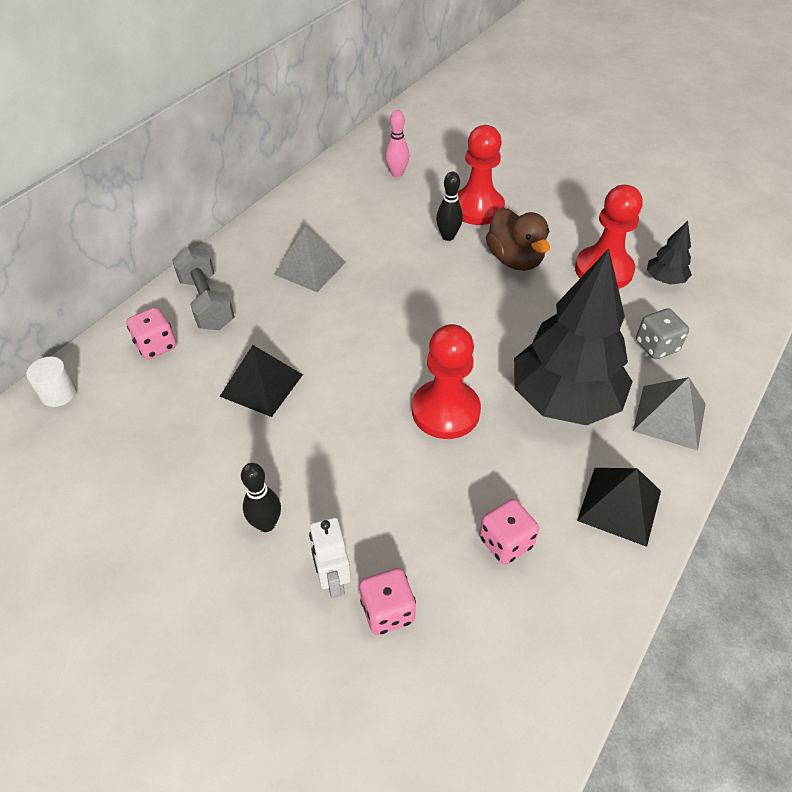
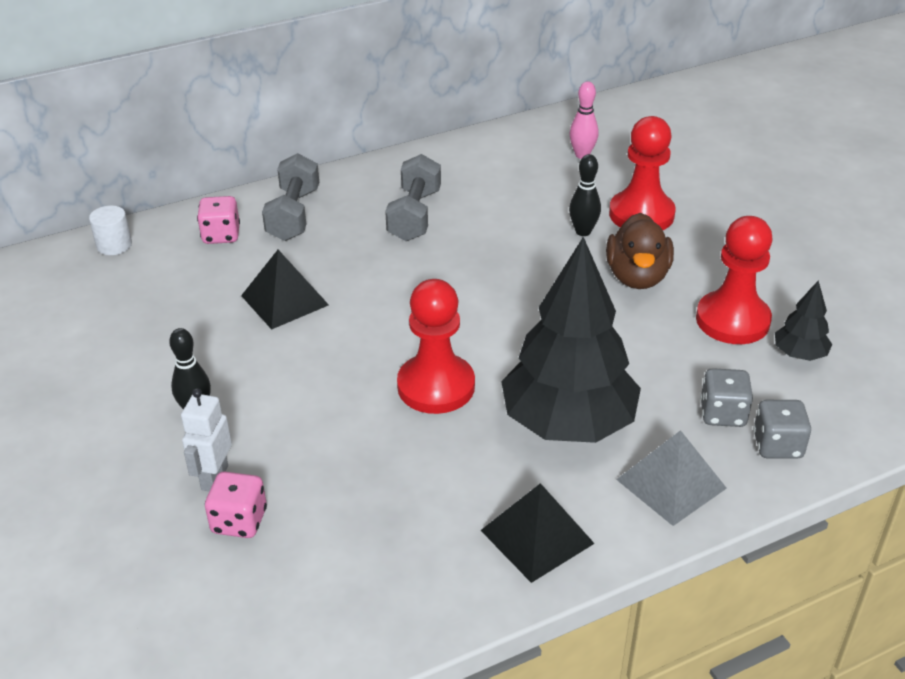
camera: 30 degrees right, 10 degrees down
(310, 268) = (415, 215): grey pyramid -> grey dumbbell
(505, 542) = (393, 517): pink dice -> none
(708, 355) = (777, 445): none -> grey dice

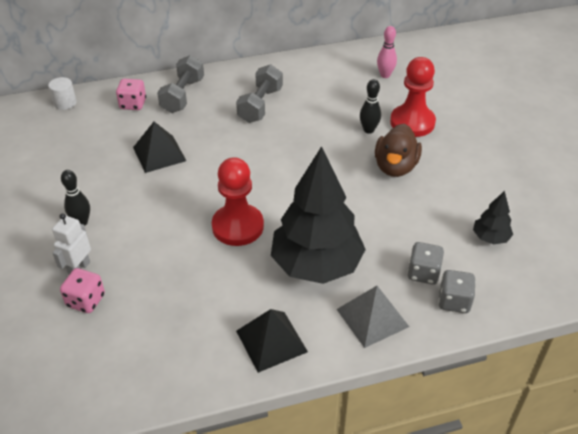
camera: 10 degrees right, 5 degrees up
(732, 320) = (451, 207): red pawn -> none

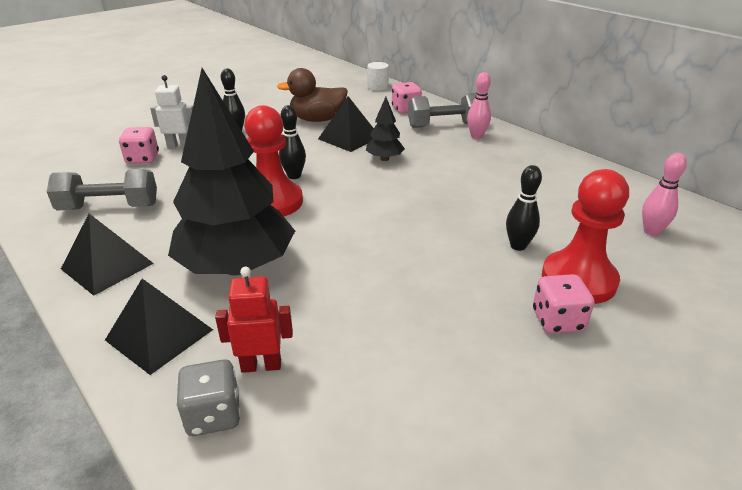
camera: 65 degrees right, 10 degrees down
(203, 204) = (294, 176): none -> black bowling pin
(216, 88) = (476, 136): none -> pink bowling pin
(260, 105) = (478, 165): grey dumbbell -> grey dumbbell (109, 207)
(372, 318) = (159, 334): grey pyramid -> black pyramid
(395, 167) = (465, 286): brown duck -> brown duck (317, 119)
(423, 273) = (261, 365): grey dice -> red robot
(441, 146) = (557, 320): none -> pink dice
(490, 238) = (382, 432): black tree -> black tree (384, 159)

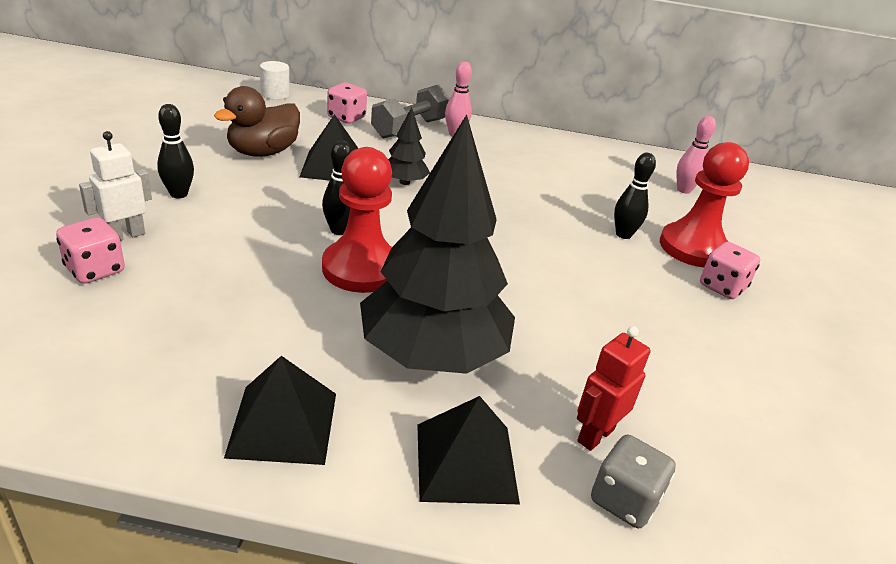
camera: 45 degrees left, 0 degrees up
(109, 207) = (158, 353): grey dumbbell -> none

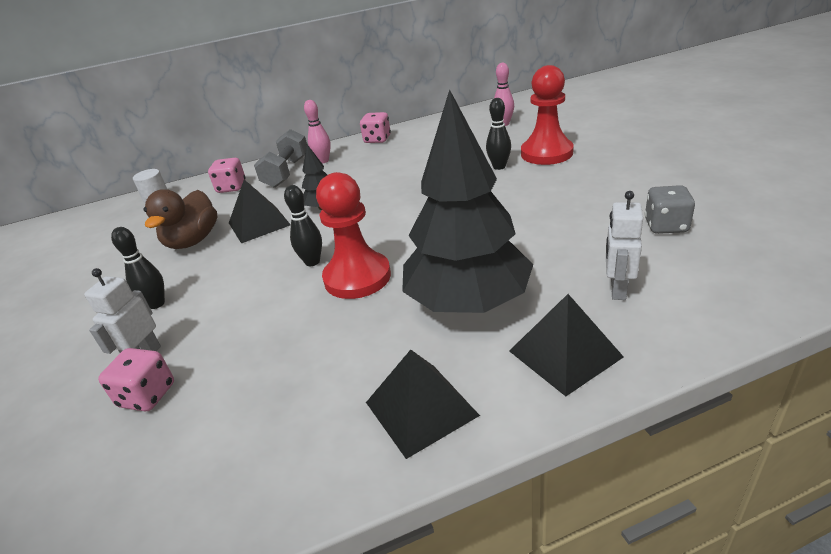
camera: 20 degrees left, 0 degrees up
(595, 435) = (617, 289): red robot -> white robot
(624, 500) = (675, 315): grey dice -> grey dice (666, 226)
(722, 287) = (587, 166): pink dice -> pink dice (377, 139)

